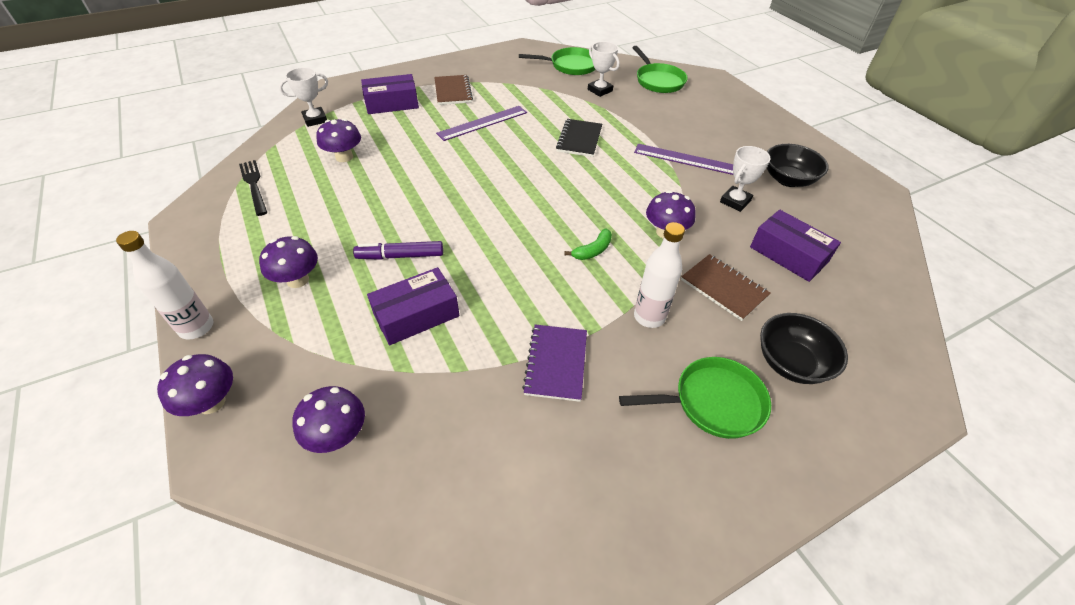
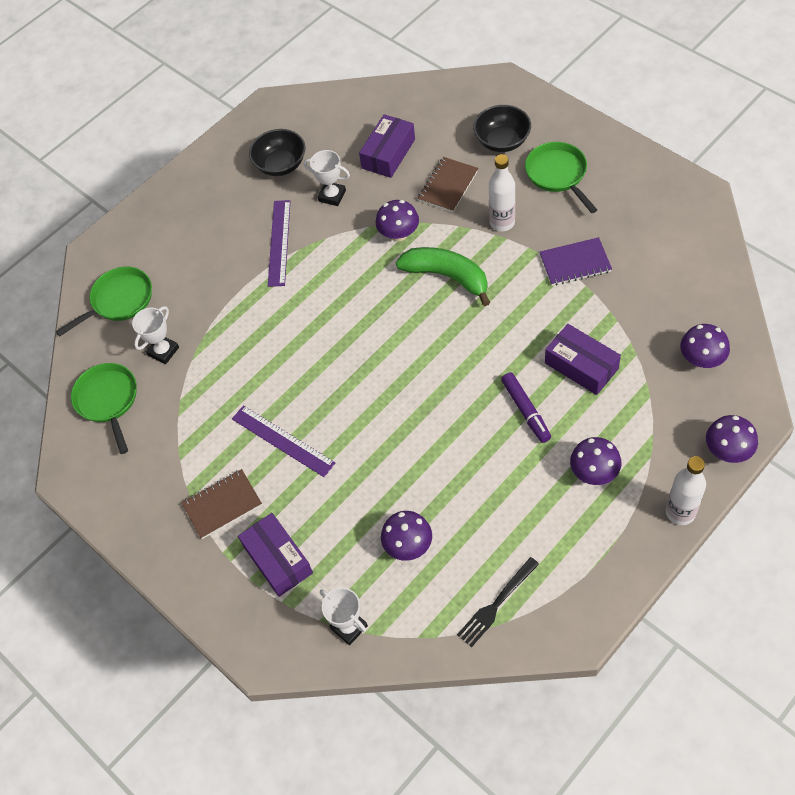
camera: 100 degrees left, 10 degrees up
(579, 139) = (279, 338): black notebook -> none
(593, 250) = (447, 276): green banana -> green banana, size x2.03

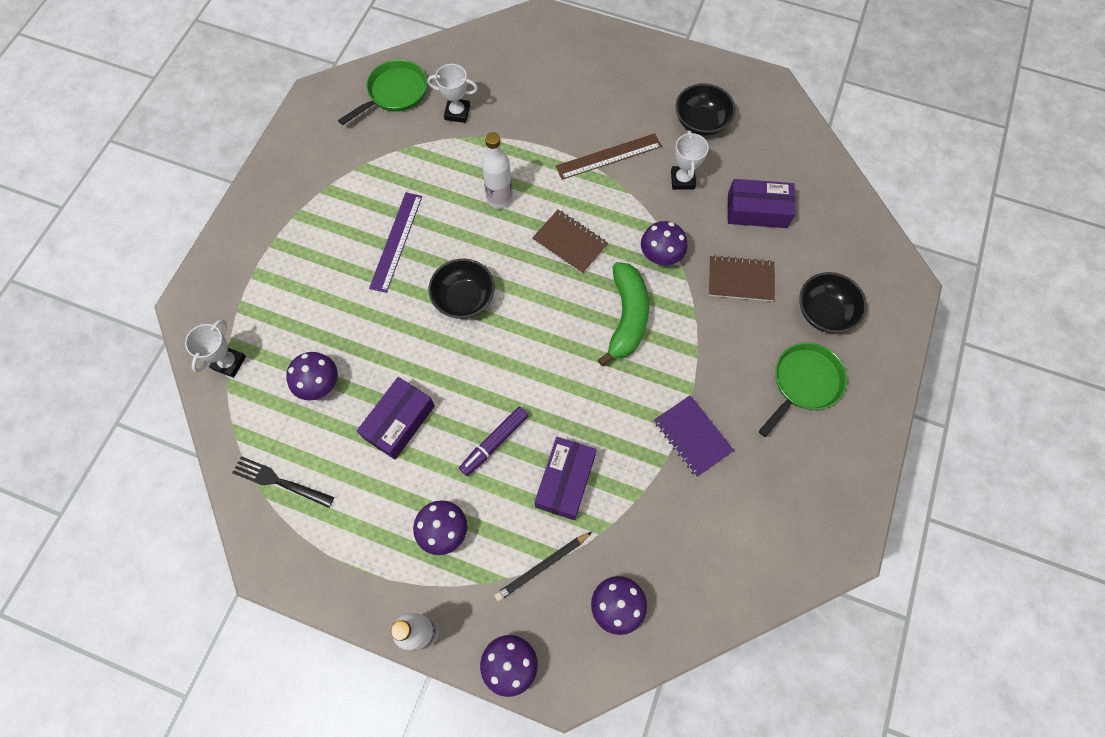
camera: 60 degrees right, 10 degrees up
(119, 301) = (497, 58): green pan -> none
(222, 505) = (319, 219): brown notebook -> brown notebook (570, 243)
(278, 560) = (279, 282): purple box -> purple box (399, 422)
(279, 242) = (608, 156): purple ruler -> brown ruler
(372, 398) = (464, 298): none -> black bowl
(502, 223) = (715, 347): white bottle -> white bottle (499, 199)
(651, 404) = (542, 566): none -> black pencil

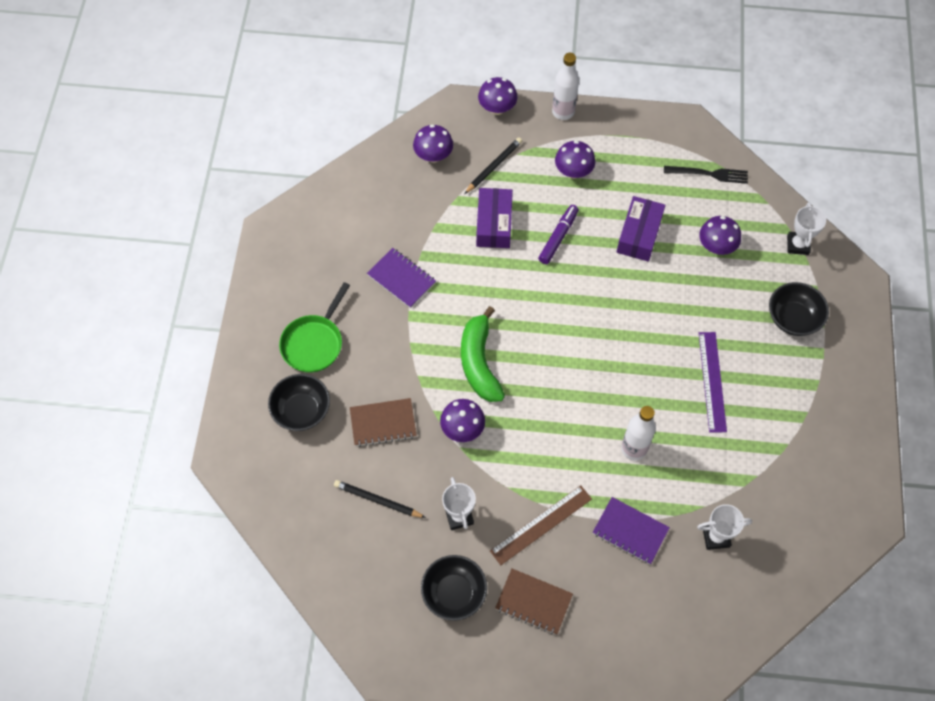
camera: 165 degrees right, 5 degrees down
(394, 93) = (792, 544): green pan -> none
(464, 298) = (628, 344): black bowl -> black bowl (793, 318)
(530, 133) = (630, 531): none -> purple notebook
(570, 243) = (551, 420): brown notebook -> brown notebook (533, 602)
(757, 210) = (377, 500): purple box -> black pencil

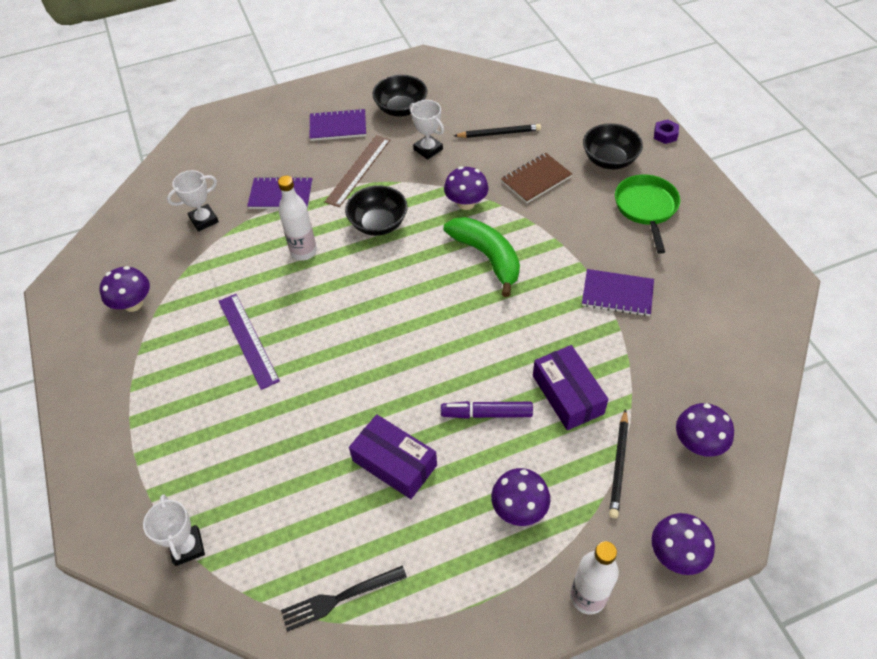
camera: 155 degrees right, 10 degrees down
(228, 413) = (665, 135): none -> purple nut
(533, 602) = (338, 127): brown notebook -> purple notebook
(558, 237) = (486, 413): purple marker -> purple marker turned 90 degrees clockwise
(639, 234) = (394, 463): purple box -> purple box turned 45 degrees counterclockwise
(716, 246) = (293, 493): purple mushroom -> purple mushroom (133, 304)
(793, 318) = (173, 446): black bowl -> black bowl (378, 224)

